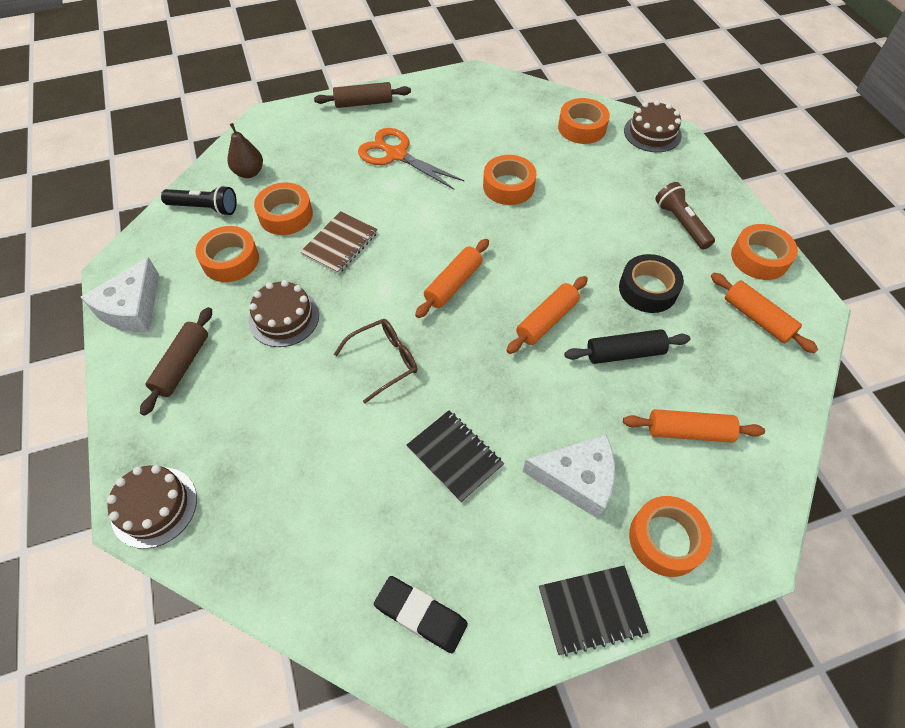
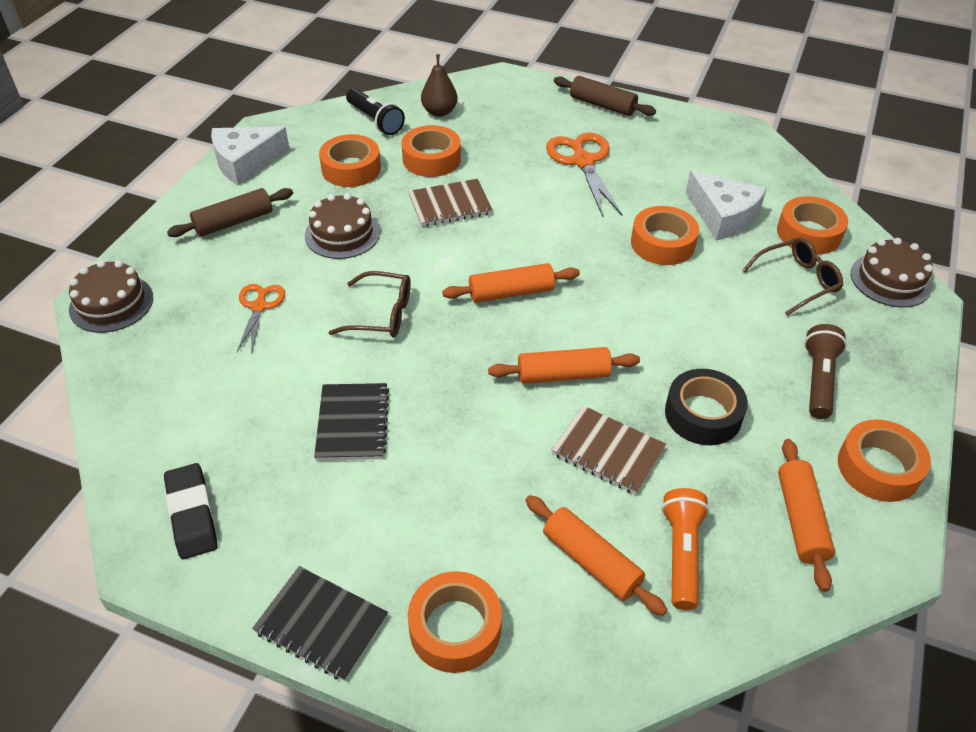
camera: 40 degrees right, 10 degrees down
(285, 420) = (259, 306): none -> orange scissors
(577, 479) = (434, 518): white cheese -> white cheese (722, 216)
(607, 165) = (797, 281): none -> brown glasses
(624, 353) = (608, 451): black rolling pin -> brown notebook
(726, 387) = (681, 554): none -> orange flashlight

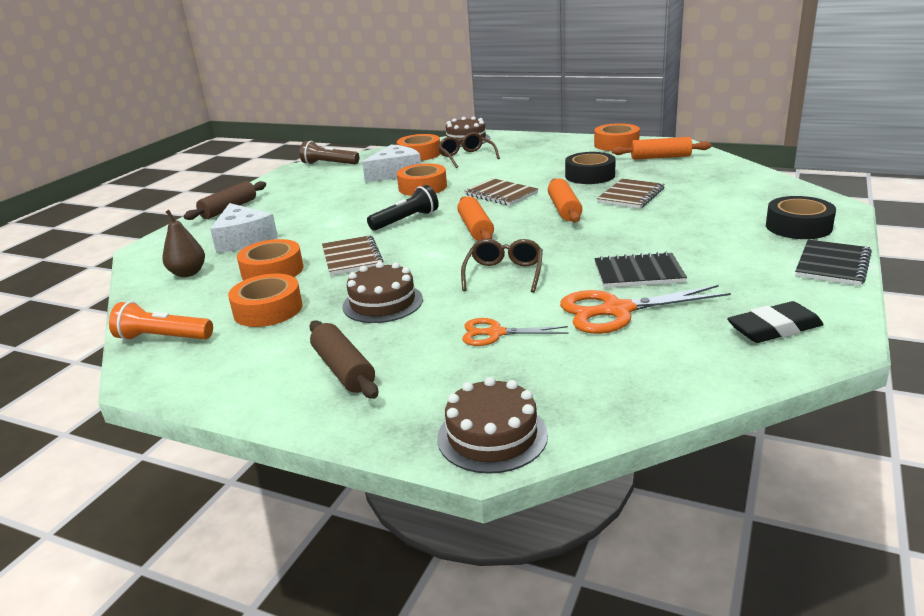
camera: 85 degrees left, 20 degrees down
(245, 162) = (217, 379): white cheese -> white cheese (243, 239)
(375, 120) = (179, 305): black flashlight -> black flashlight (406, 220)
(455, 628) = (798, 227): orange tape -> black tape
(583, 161) = (309, 213): orange scissors -> orange scissors (616, 311)
(591, 561) = (721, 197): orange rolling pin -> none
(628, 315) = (501, 194): none -> brown notebook
(681, 554) = (700, 178): orange flashlight -> orange flashlight (163, 338)
(818, 380) = (553, 153): brown flashlight -> brown flashlight (329, 164)

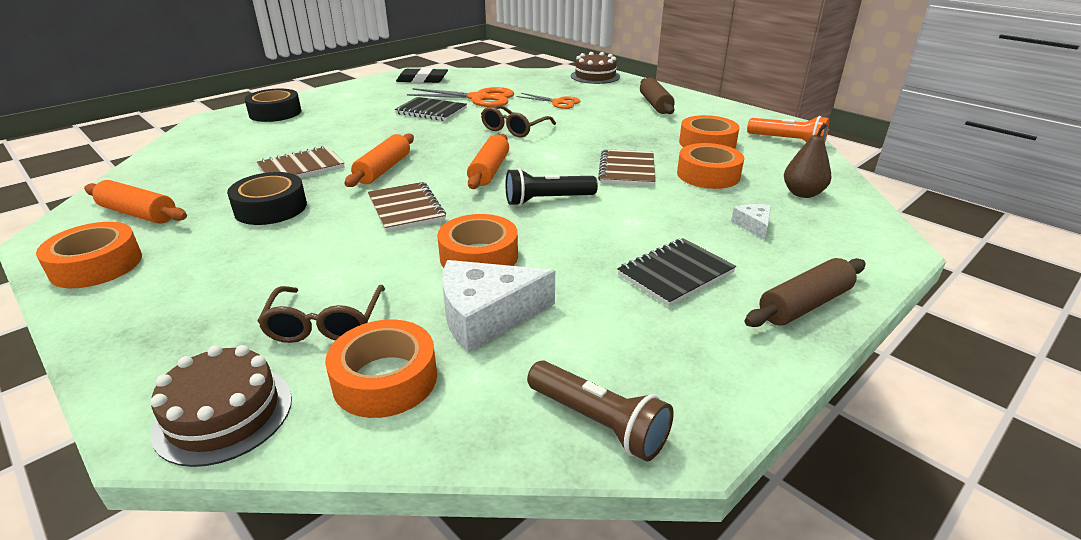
camera: 160 degrees left, 5 degrees up
(243, 239) = (753, 226): white cheese -> white cheese, size x0.49
(382, 303) = (616, 130): brown cake -> none
(832, 265) = (325, 93): black notebook -> black notebook (675, 274)

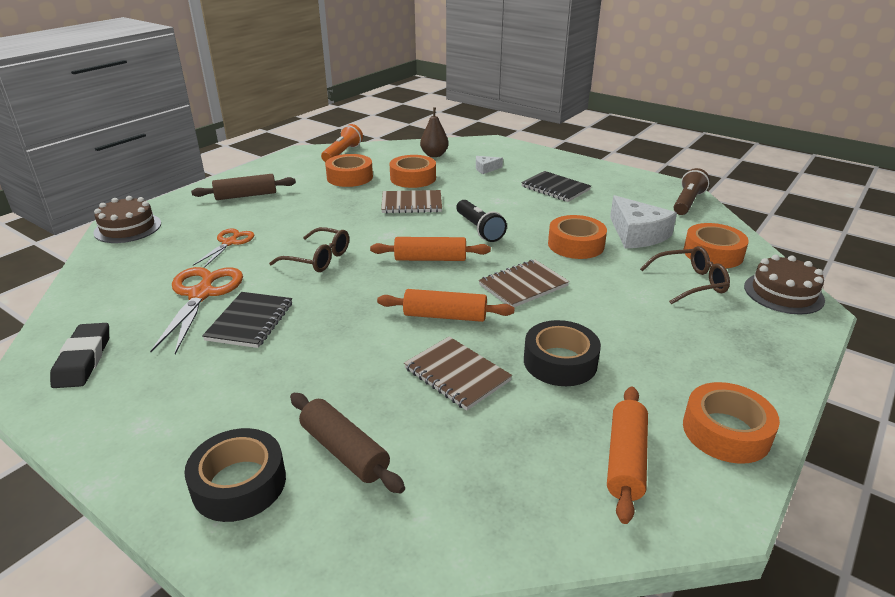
camera: 100 degrees left, 0 degrees up
(804, 305) = (564, 162): brown rolling pin -> brown rolling pin (344, 451)

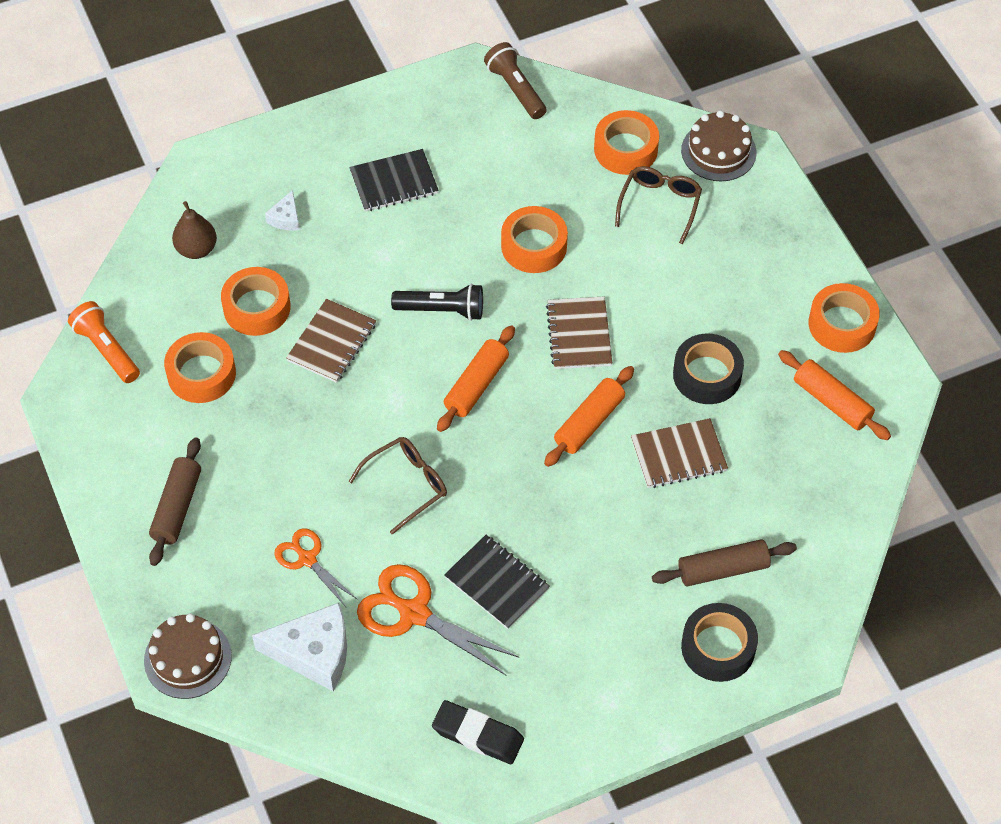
camera: 60 degrees left, 25 degrees up
(637, 234) = (549, 181): white cheese -> white cheese (313, 653)

